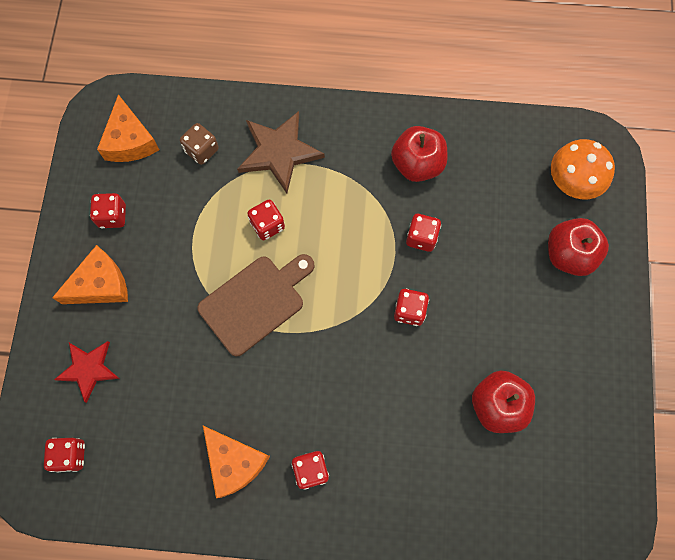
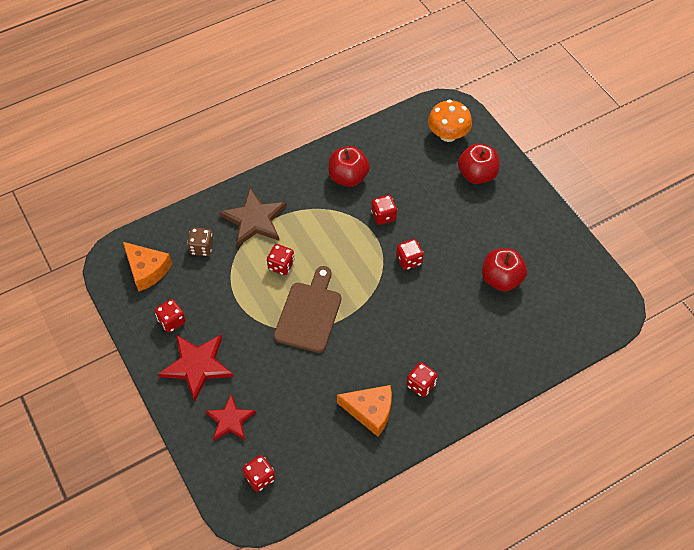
camera: 35 degrees left, 15 degrees down
(100, 284) = (197, 366): orange cheese -> red star

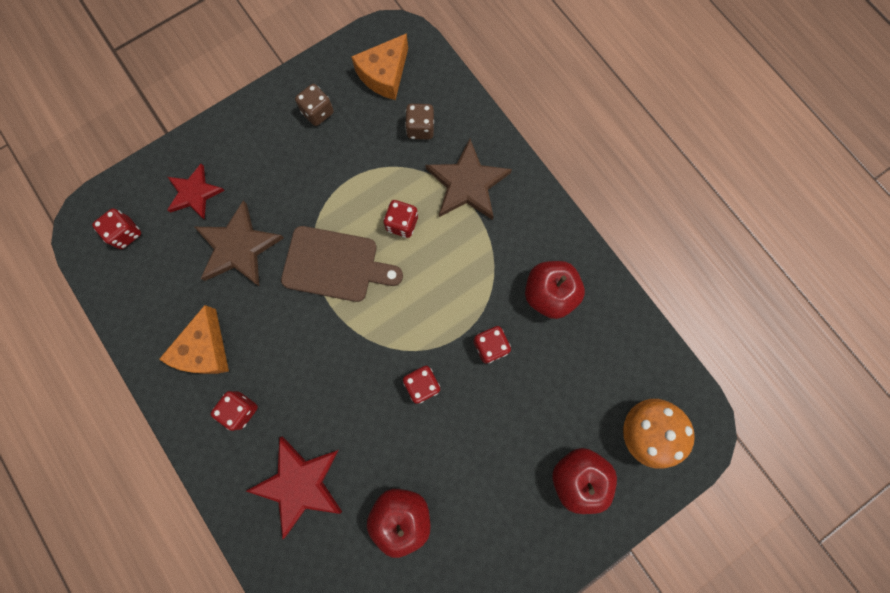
camera: 85 degrees right, 20 degrees up
(172, 321) = (318, 112): red dice -> brown dice
(197, 366) = (261, 148): red star -> red star (299, 484)
(285, 385) = (238, 247): none -> brown star

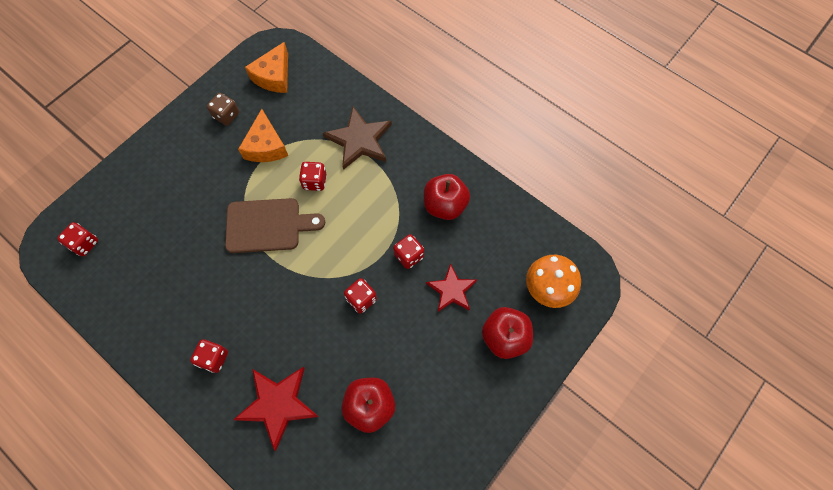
camera: 15 degrees left, 10 degrees down
(195, 193) = (137, 199): red star -> red star (452, 290)
(205, 349) = (172, 318): orange cheese -> orange cheese (266, 146)
(238, 247) = (183, 231): brown star -> none
(420, 129) = (312, 109): brown dice -> none

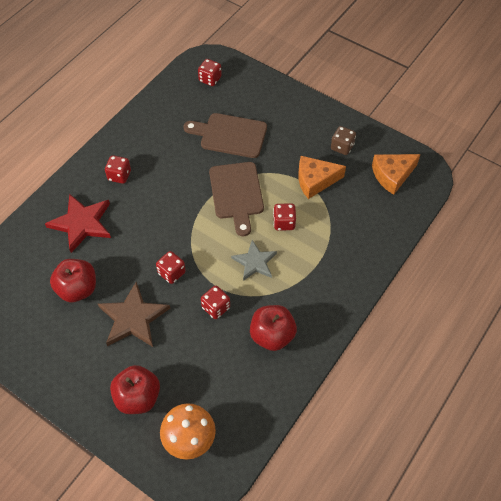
camera: 85 degrees right, 10 degrees down
(181, 227) = (230, 135): none -> brown cutting board
(274, 76) = (392, 175): orange cheese -> orange cheese turned 45 degrees counterclockwise
(359, 140) = (334, 254): brown star -> brown star (133, 318)
(359, 214) = (255, 262): none -> grey star
(452, 290) = (183, 347): red star -> none

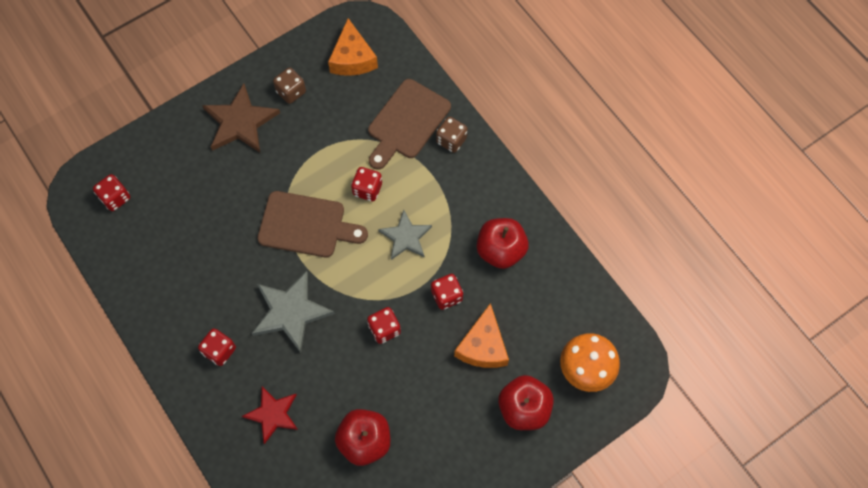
camera: 70 degrees left, 10 degrees up
(81, 223) = (272, 414): red star -> red star, size x0.66
(133, 318) = (426, 388): brown star -> brown star (240, 122)
(163, 207) = (291, 312): none -> grey star
(230, 135) = (217, 204): brown cutting board -> brown cutting board (407, 122)
(315, 181) = (325, 137): orange cheese -> orange cheese (483, 346)
(355, 267) = (451, 140): none -> brown dice

